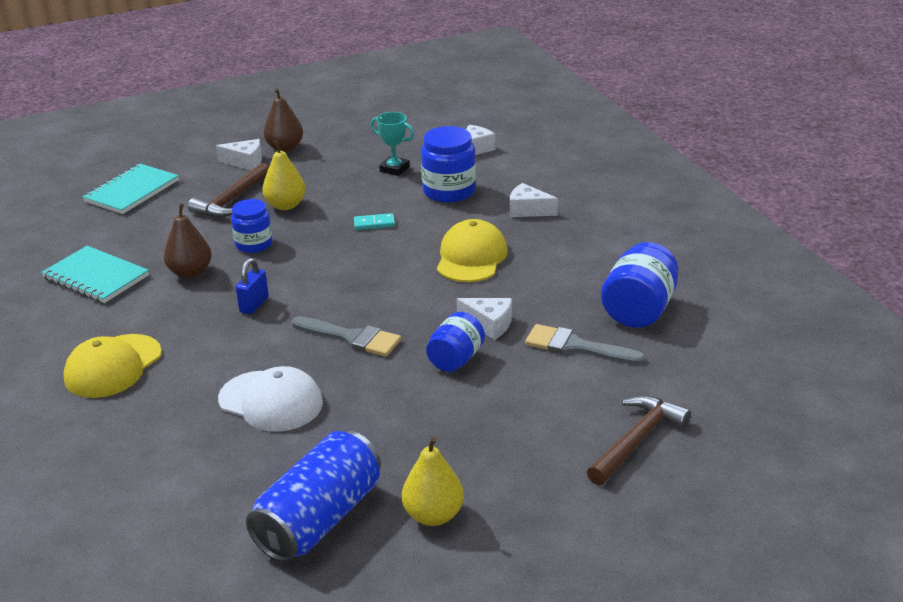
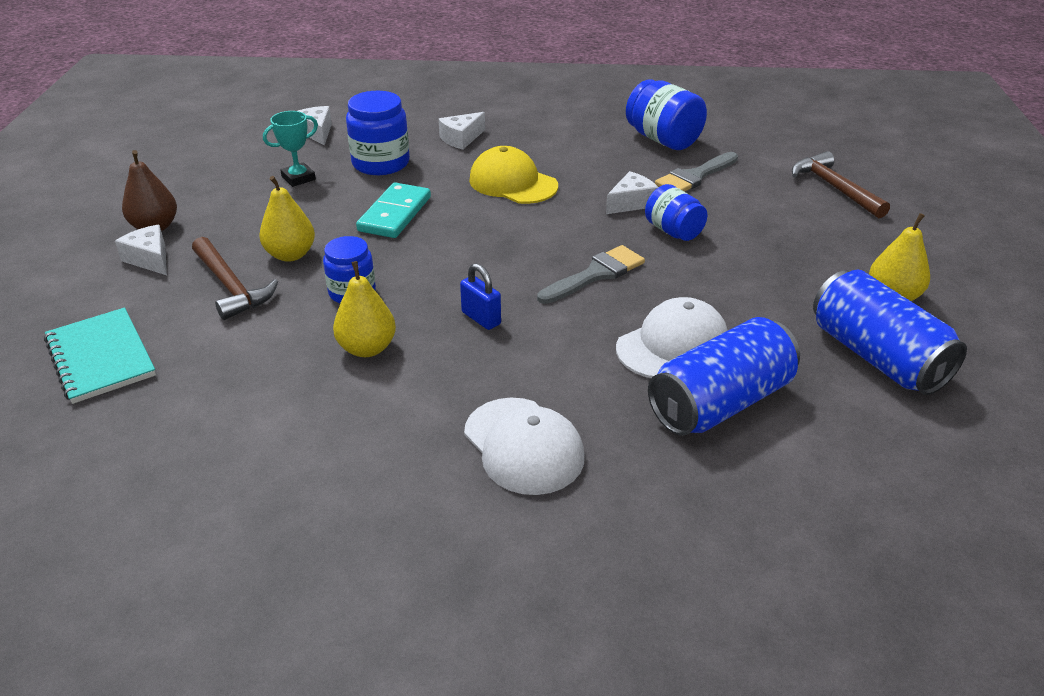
camera: 65 degrees left, 5 degrees up
(96, 277) = (295, 426): turquoise notebook -> none
(113, 366) = (523, 446): yellow cap -> white cap
(190, 273) = (367, 348): brown pear -> yellow pear
(204, 442) = (720, 403): none -> blue can
(245, 162) = (150, 259): white cheese -> white cheese turned 75 degrees counterclockwise
(374, 223) = (394, 214): turquoise domino -> turquoise domino, size x1.89

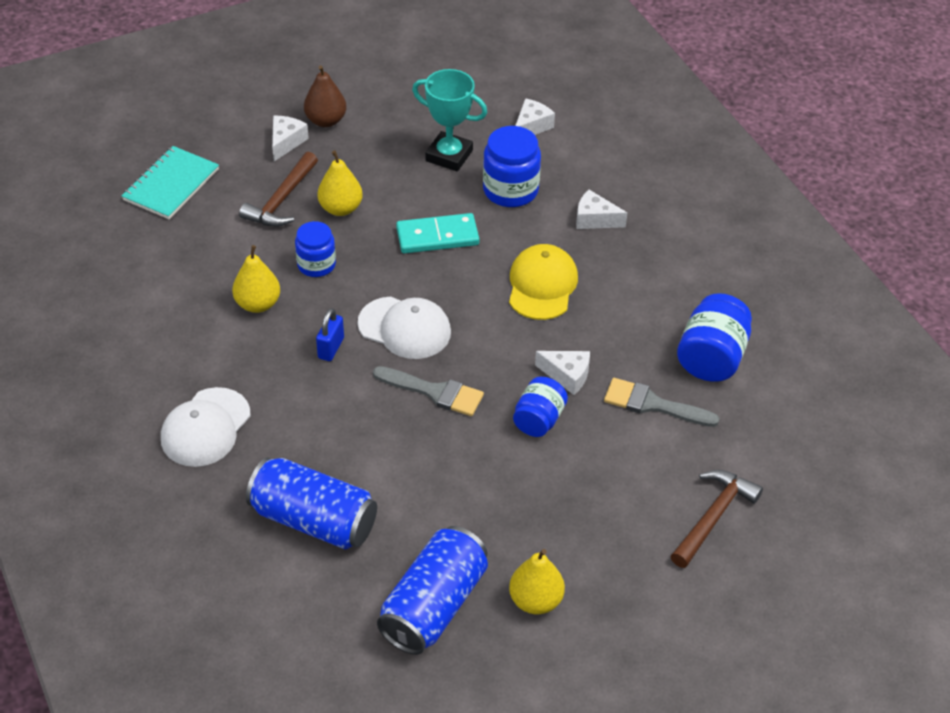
camera: 60 degrees right, 10 degrees up
(298, 178) = (449, 156): turquoise trophy -> turquoise trophy, size x1.52
(673, 345) = (368, 471): white cap -> white cap (405, 328)

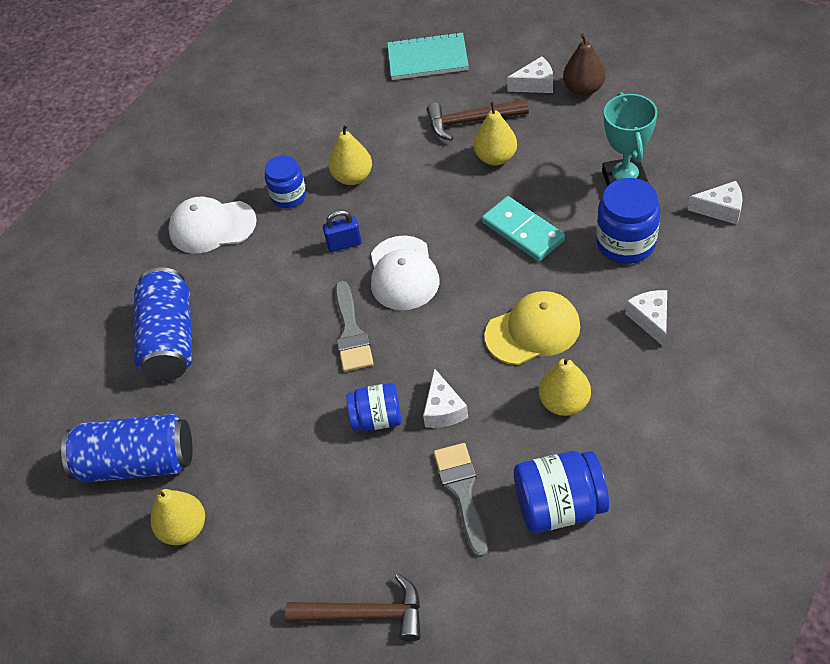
camera: 65 degrees right, 5 degrees up
(316, 264) = (422, 182): blue jar -> blue jar (289, 196)
(625, 305) = (564, 403): none -> yellow pear

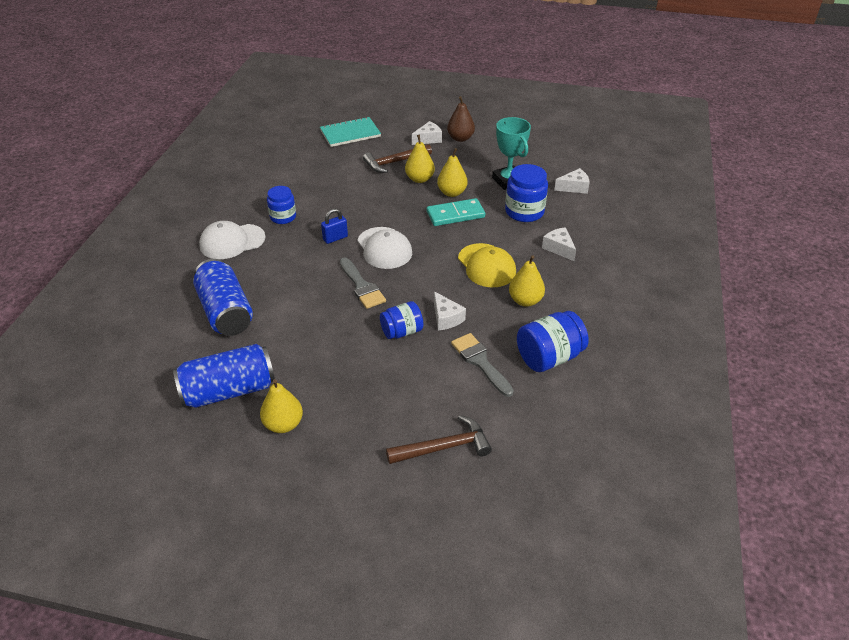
camera: 25 degrees left, 10 degrees down
(353, 177) = (325, 201): yellow pear -> yellow pear (452, 193)
(523, 231) = (455, 214): turquoise domino -> turquoise domino turned 45 degrees counterclockwise
(533, 331) = (486, 266): yellow cap -> yellow cap turned 105 degrees clockwise

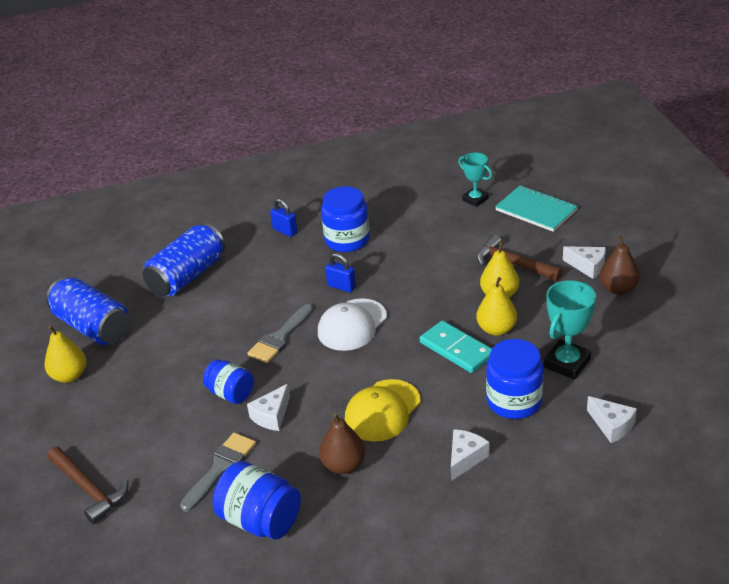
camera: 65 degrees right, 5 degrees down
(232, 242) = (285, 231): white cap -> blue padlock
(283, 217) = (347, 240): blue jar -> blue jar, size x1.51
(308, 150) = (475, 199): none -> turquoise trophy
(525, 301) = (343, 465): yellow pear -> brown pear

